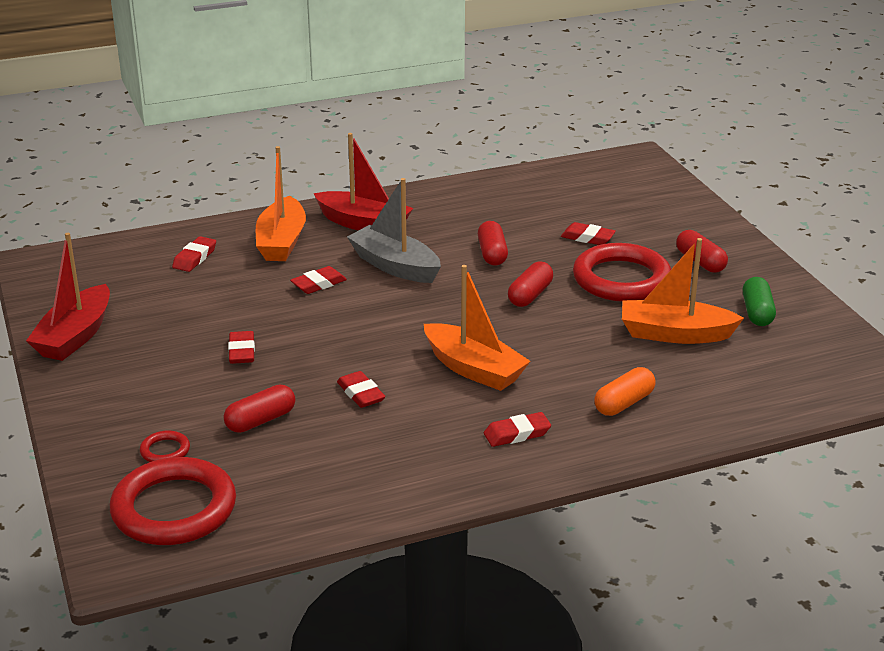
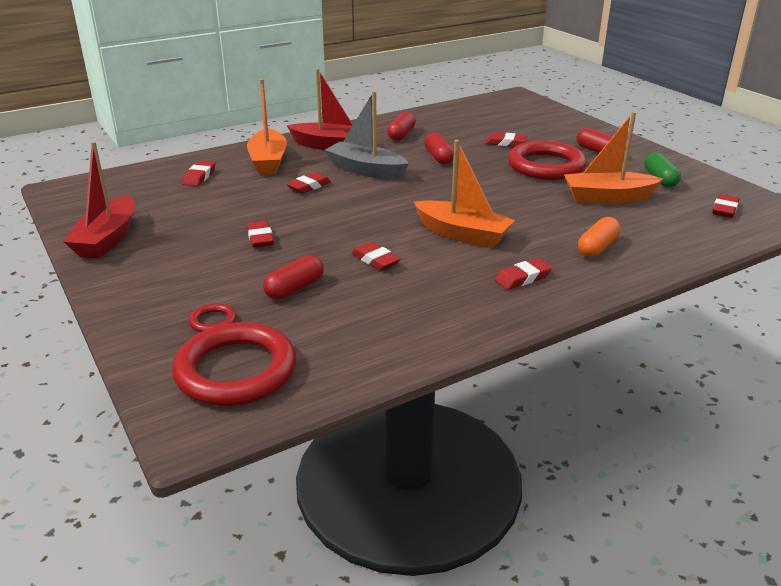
camera: 10 degrees left, 0 degrees up
(530, 295) = (482, 181): red capsule -> red capsule (401, 135)
(812, 365) = (724, 209): none -> red eraser

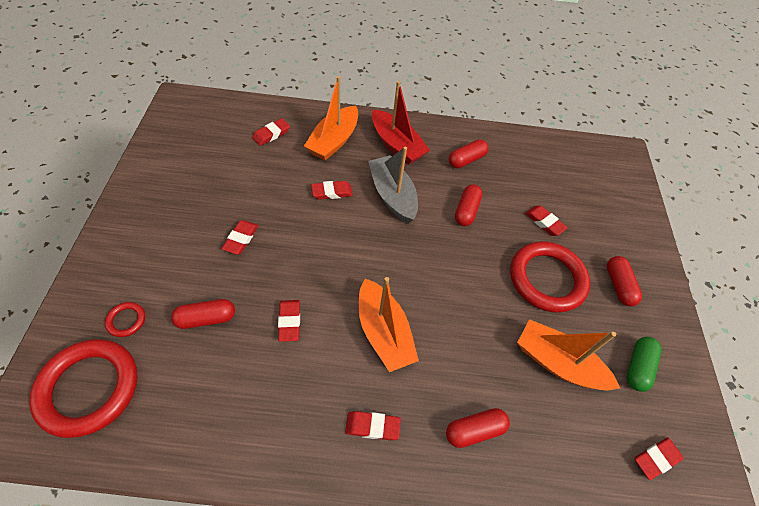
camera: 30 degrees right, 25 degrees up
(107, 239) = (153, 178): red boat -> none
(597, 248) = (474, 430): orange capsule -> red capsule

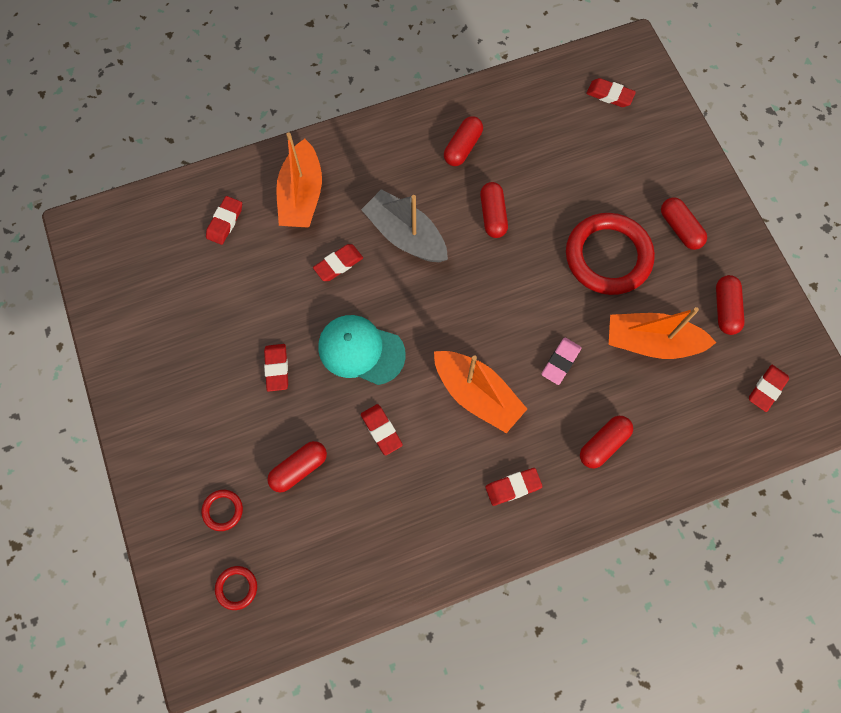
camera: 20 degrees left, 15 degrees up
(89, 388) = (236, 588): red ring -> red ring, size x0.42
(311, 256) = (361, 350): none -> turquoise cap
(396, 145) = (375, 165): red boat -> none
(468, 341) = (560, 362): none -> pink eraser
(544, 222) = (579, 189): red eraser -> red eraser (610, 95)
(637, 367) = (725, 309): green capsule -> red capsule

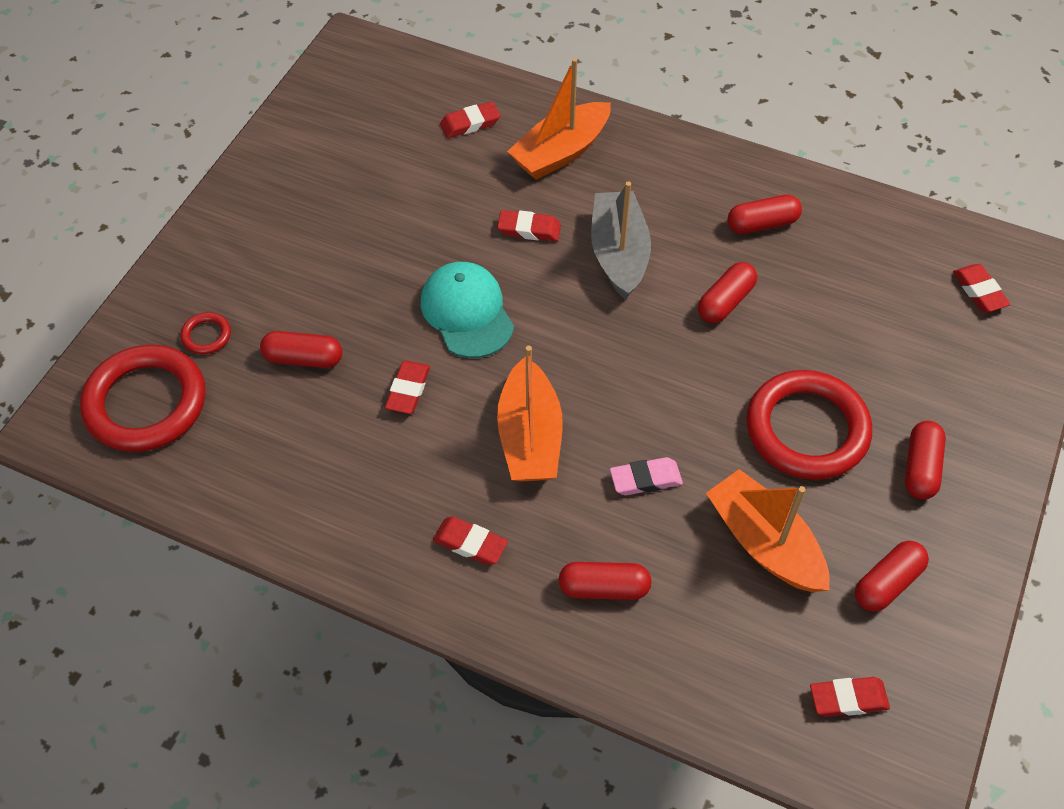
camera: 45 degrees right, 15 degrees down
(236, 588) = (146, 403): red ring -> red ring, size x2.37
(277, 368) = (379, 267): red eraser -> none

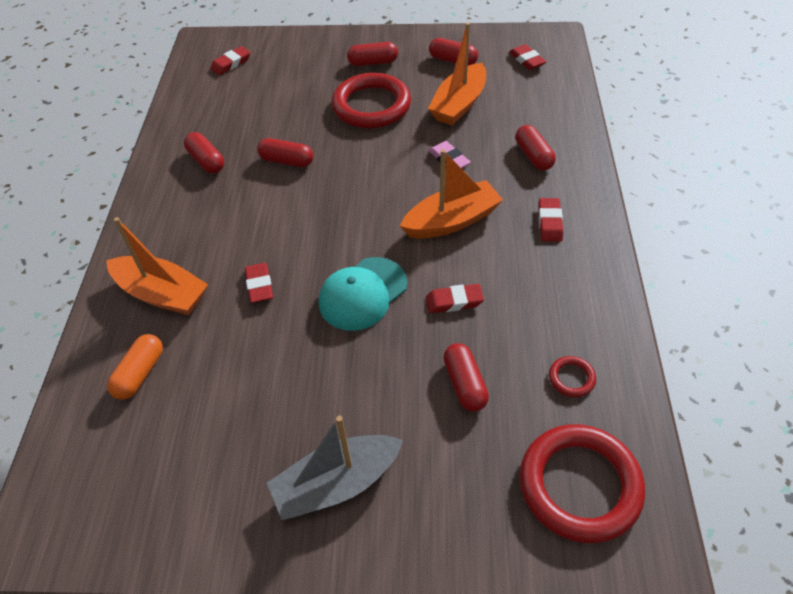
camera: 110 degrees left, 5 degrees down
(206, 335) = (484, 474): red ring -> red ring (571, 378)
(470, 123) = (140, 373): red eraser -> orange capsule
(619, 254) = (264, 225): grey boat -> grey boat (337, 484)

